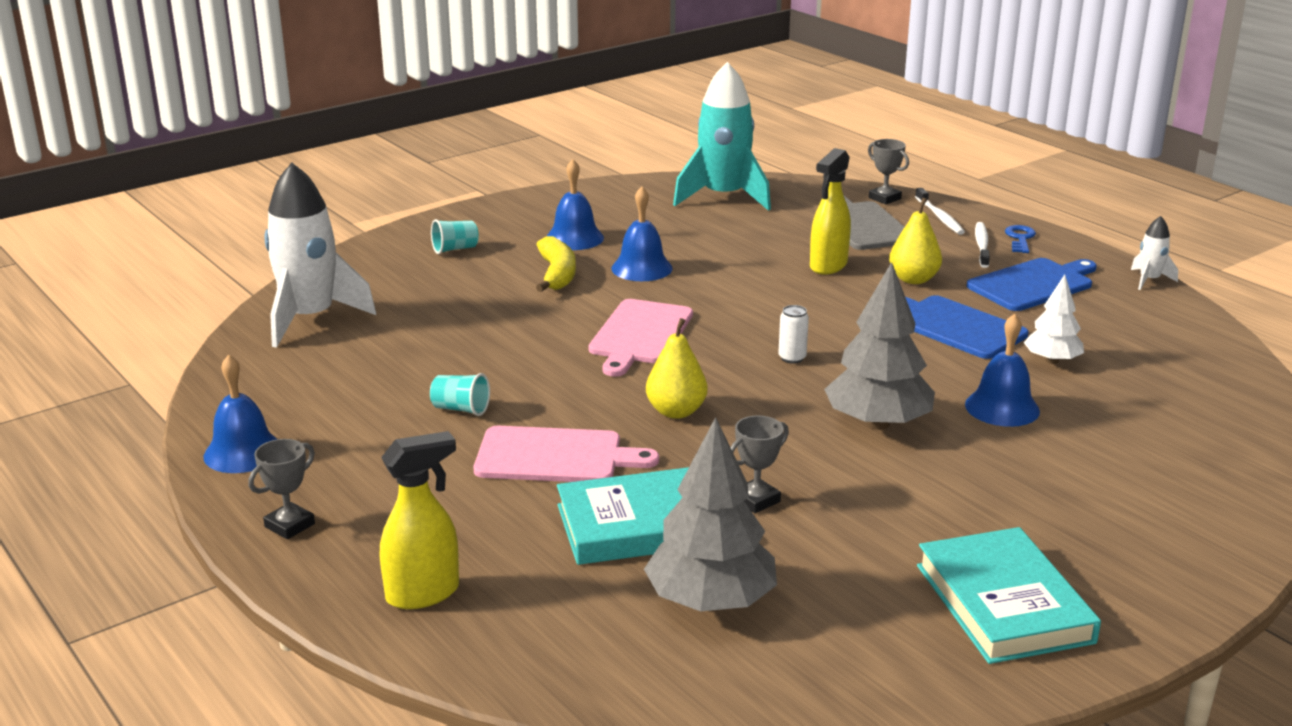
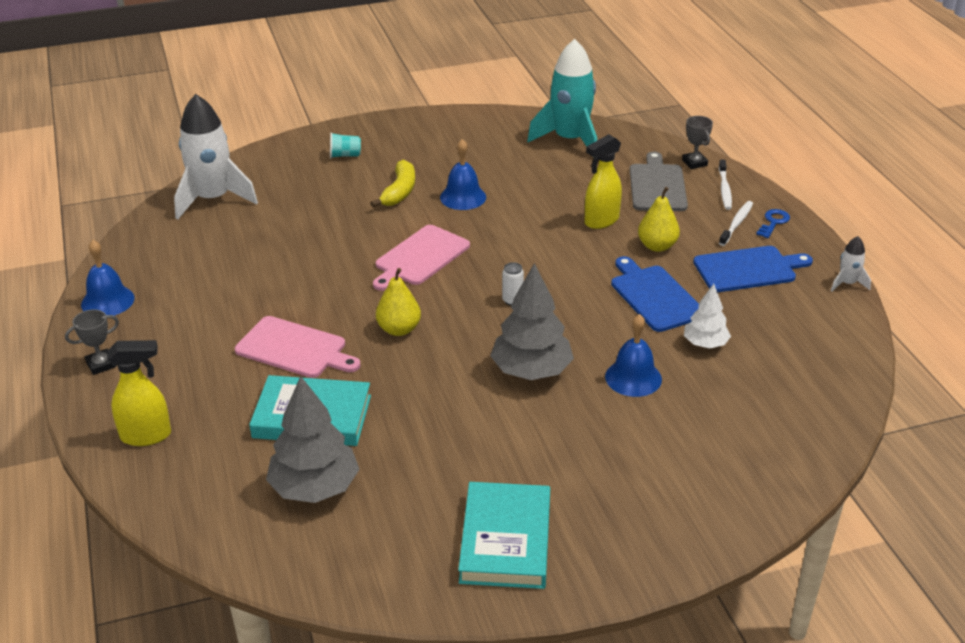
camera: 20 degrees right, 10 degrees up
(461, 409) = (260, 296): turquoise cup -> none
(574, 238) = (434, 160): blue bell -> none
(756, 500) = (400, 415): grey trophy -> none

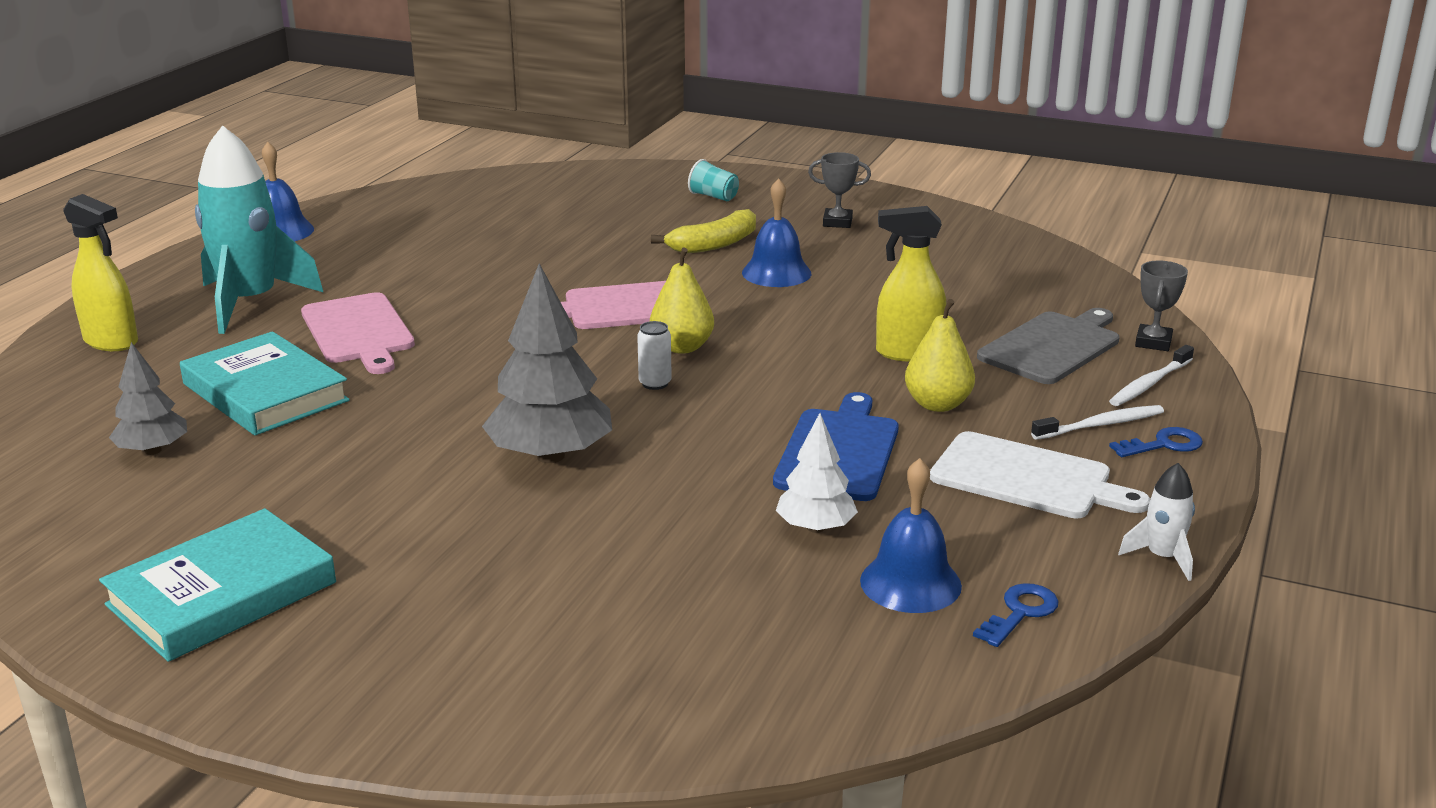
camera: 40 degrees right, 10 degrees down
(101, 364) = (184, 274): grey trophy -> grey trophy (837, 222)
(213, 199) = (517, 189): white rocket -> none
(314, 488) = (153, 450): grey tree -> grey tree, size x0.58
(399, 329) = (485, 358): yellow pear -> yellow pear (682, 347)
(570, 140) = (1011, 265): turquoise rocket -> turquoise rocket (250, 302)
(633, 378) = (656, 518): blue bell -> blue bell (910, 583)
(748, 269) = (1027, 478): blue cutting board -> white cutting board
(836, 341) = (1020, 613): none -> blue key

